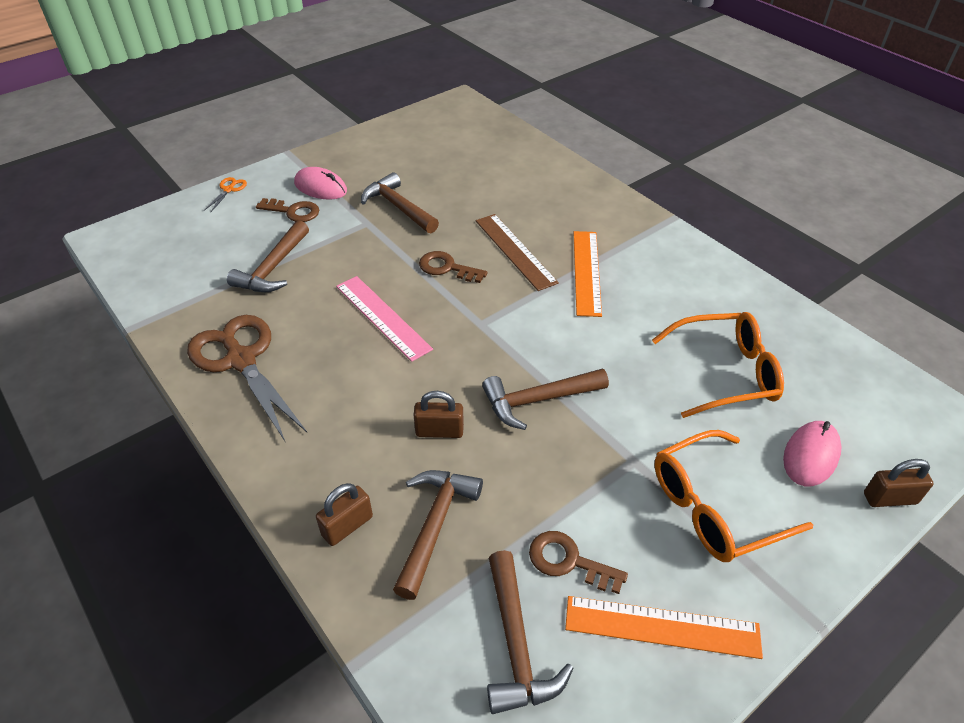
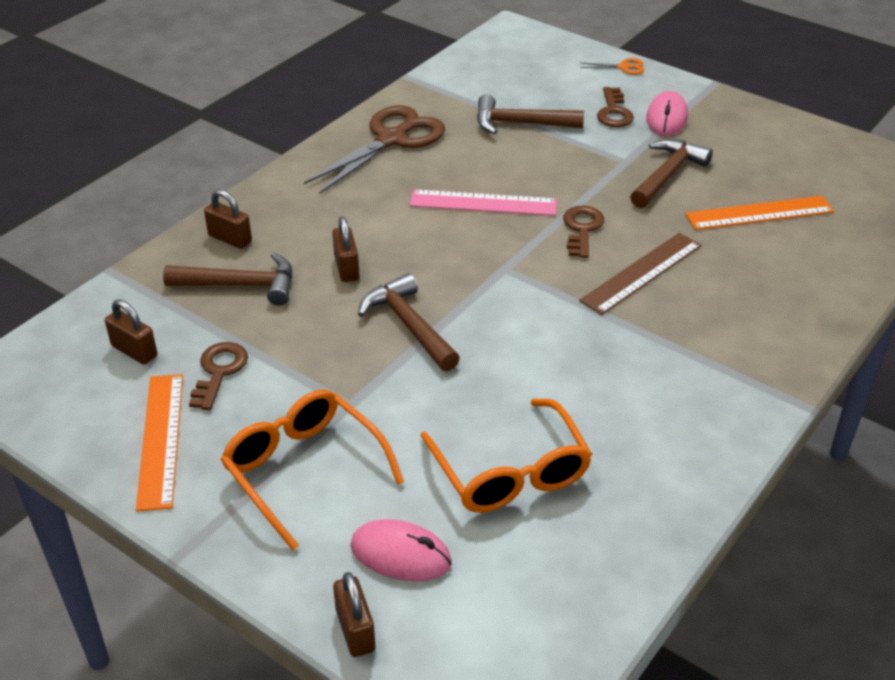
camera: 75 degrees right, 5 degrees down
(382, 317) = (483, 203): pink ruler -> pink ruler turned 60 degrees clockwise
(516, 644) = (134, 351): brown hammer -> brown padlock
(586, 272) = (636, 335): orange ruler -> orange ruler (759, 213)

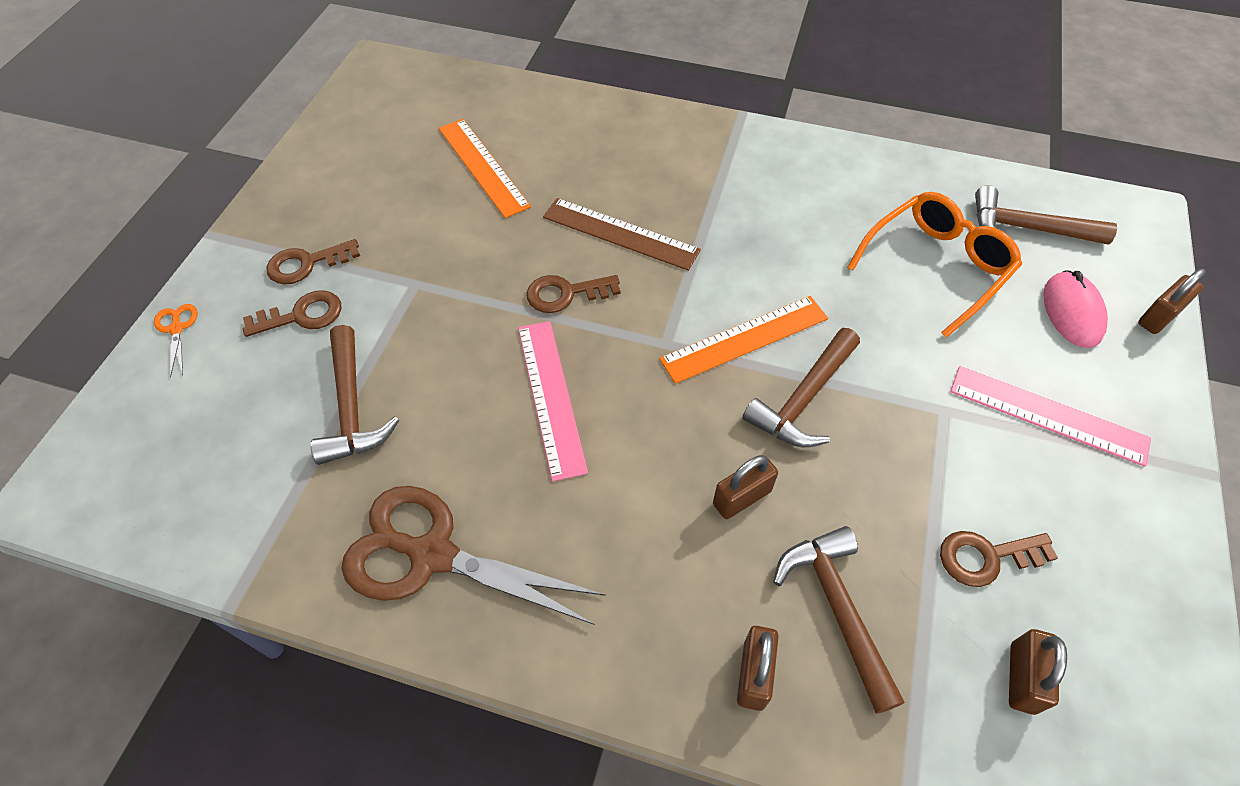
camera: 110 degrees left, 15 degrees up
(161, 439) = (1113, 565): orange ruler -> orange ruler (744, 338)
(304, 470) = (1048, 415): orange glasses -> pink ruler
(666, 118) = (307, 264): pink mouse -> brown key
(667, 175) = (434, 243): brown hammer -> brown hammer (1027, 228)

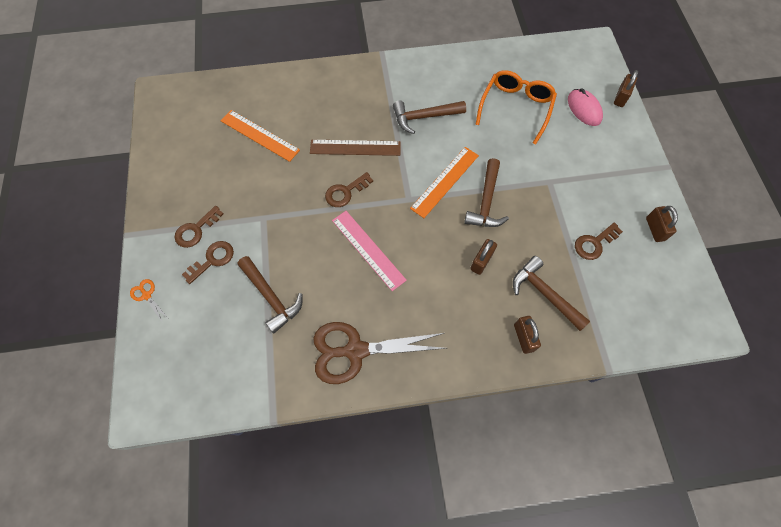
camera: 25 degrees left, 10 degrees up
(1022, 678) = (628, 289): brown padlock -> brown padlock (655, 229)
(1027, 228) = (547, 71): brown hammer -> brown hammer (424, 117)
(1048, 415) = (593, 166): pink ruler -> none

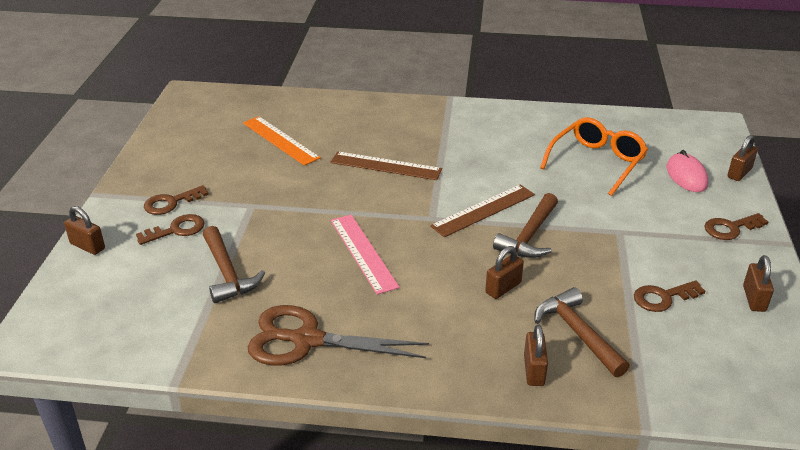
camera: 15 degrees right, 30 degrees down
(147, 295) = (87, 246): orange scissors -> brown padlock
(345, 192) = (358, 200): brown key -> brown key (731, 228)
(424, 117) = (479, 154): brown hammer -> none
(445, 181) = (483, 210): orange ruler -> brown ruler

